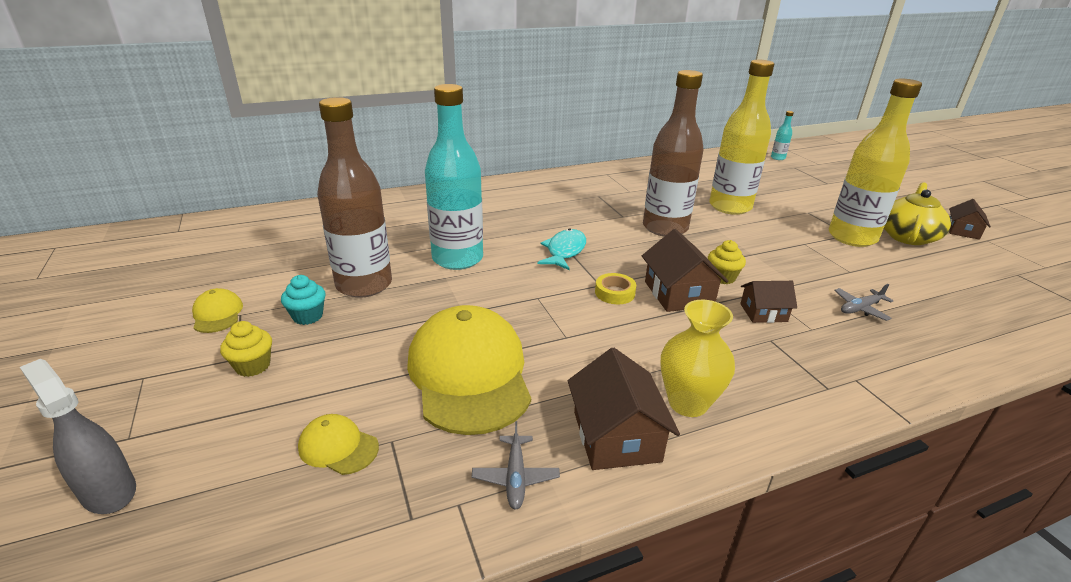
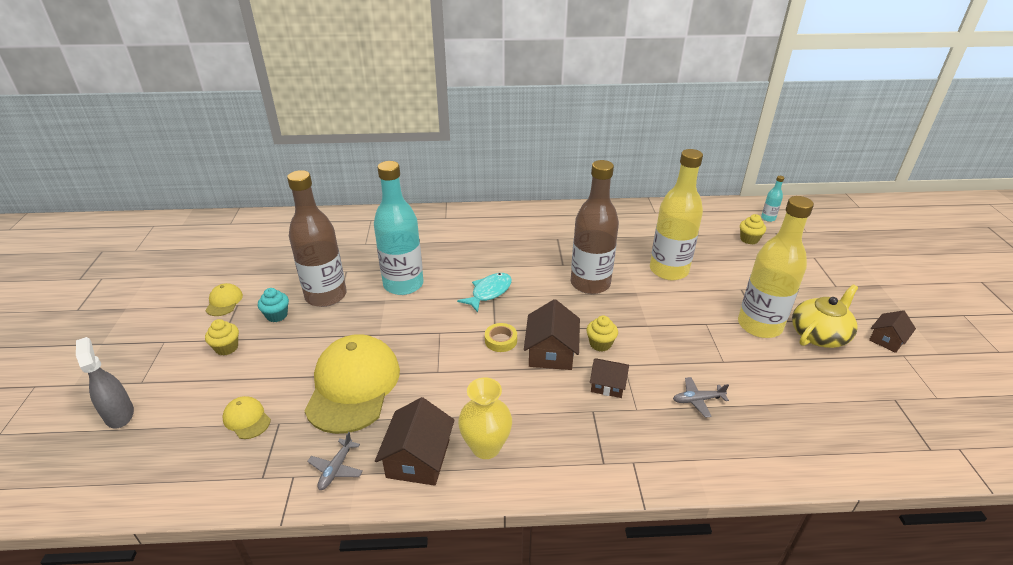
camera: 20 degrees right, 5 degrees up
(777, 175) = (749, 239): none -> yellow cupcake

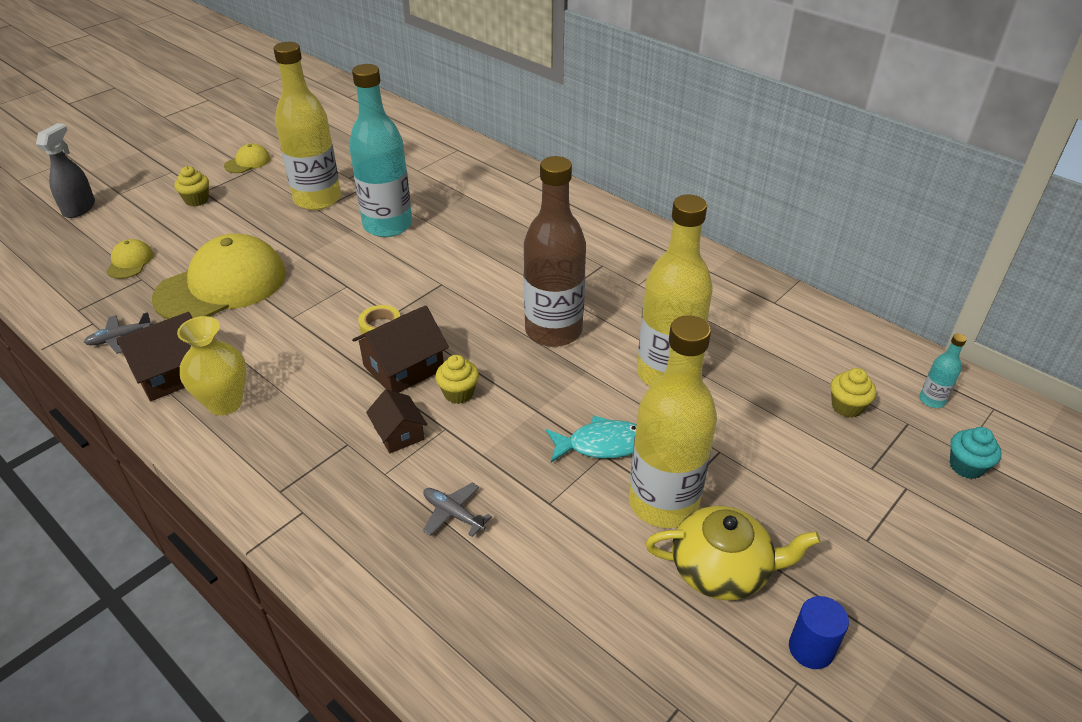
camera: 45 degrees right, 5 degrees up
(277, 315) = (262, 195): turquoise cupcake -> turquoise cupcake (966, 466)
(326, 296) = (317, 199): brown bottle -> yellow bottle
(489, 292) = (444, 277): turquoise fish -> turquoise fish (602, 444)
(887, 339) = (811, 649): brown house -> blue cylinder

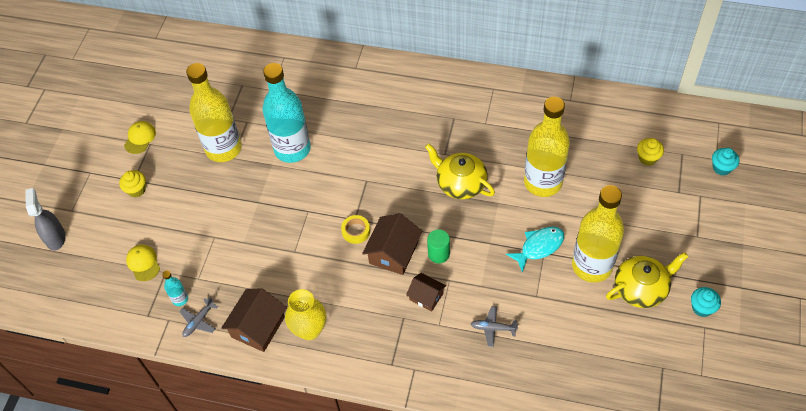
camera: 25 degrees left, 15 degrees up
(222, 286) = (226, 250): yellow cap -> none
(458, 393) = (438, 254): yellow cupcake -> green cylinder
(553, 331) = (460, 183): brown bottle -> yellow teapot
(811, 649) = (702, 308): blue cylinder -> turquoise cupcake
(932, 400) = (687, 132): turquoise bottle -> turquoise bottle (180, 299)

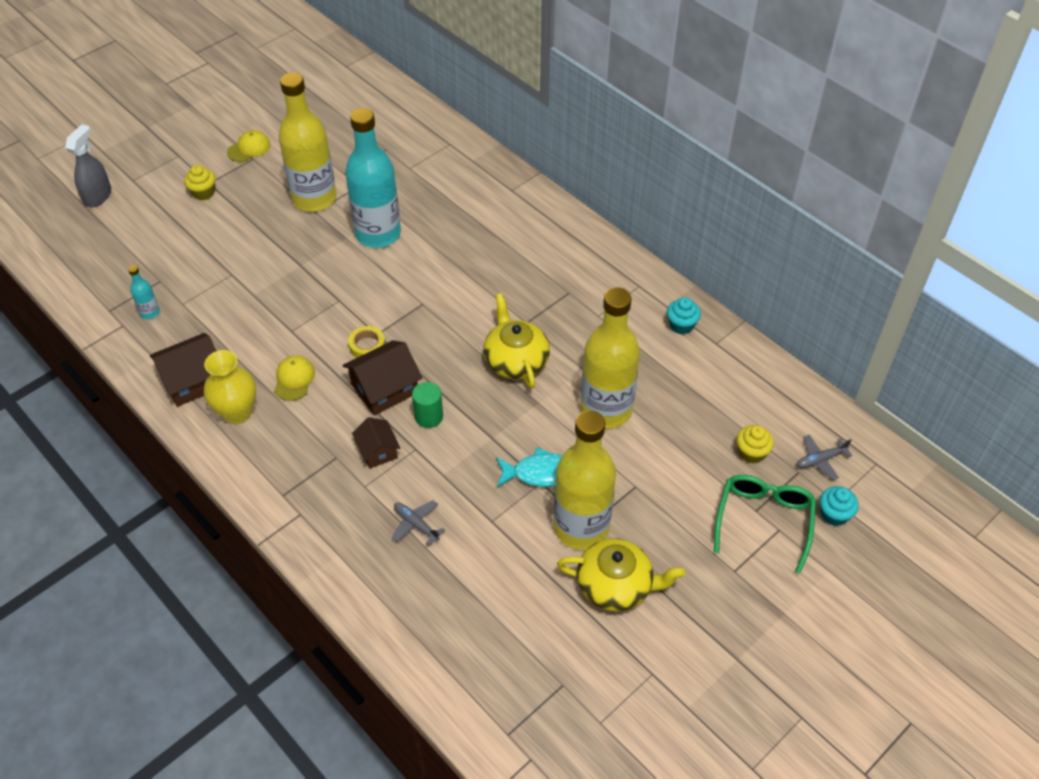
camera: 30 degrees right, 5 degrees down
(143, 263) = (149, 261): yellow cap -> yellow cap (294, 379)
(198, 321) = (147, 343): grey plane -> grey plane (820, 460)
(688, 195) = (764, 520): none -> green glasses
(702, 308) = (668, 651): turquoise cupcake -> turquoise cupcake (681, 325)

